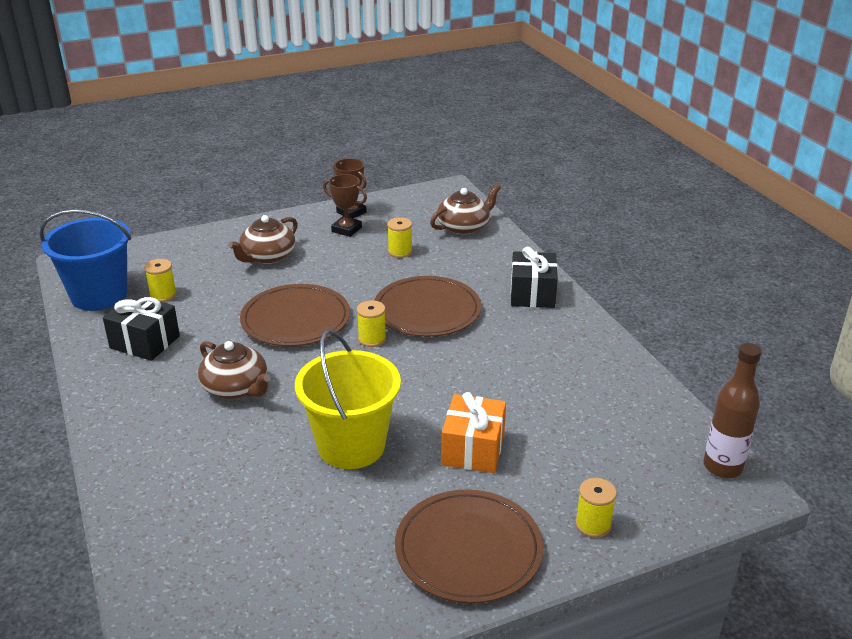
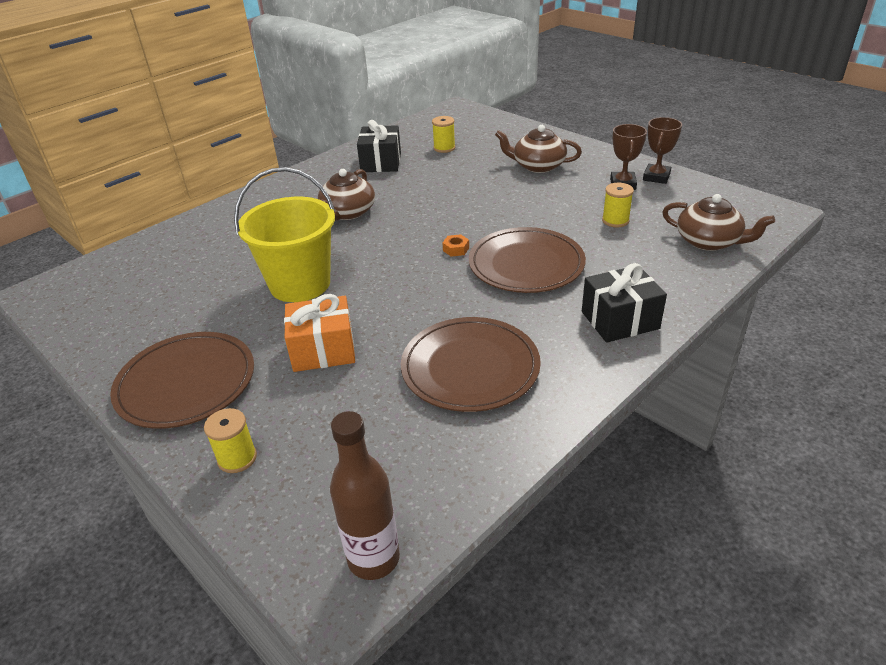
camera: 70 degrees right, 5 degrees up
(99, 295) = (425, 129): blue bucket -> none
(296, 319) = (456, 207): brown plate -> brown plate (470, 367)
(372, 339) = (456, 249): yellow spool -> orange nut

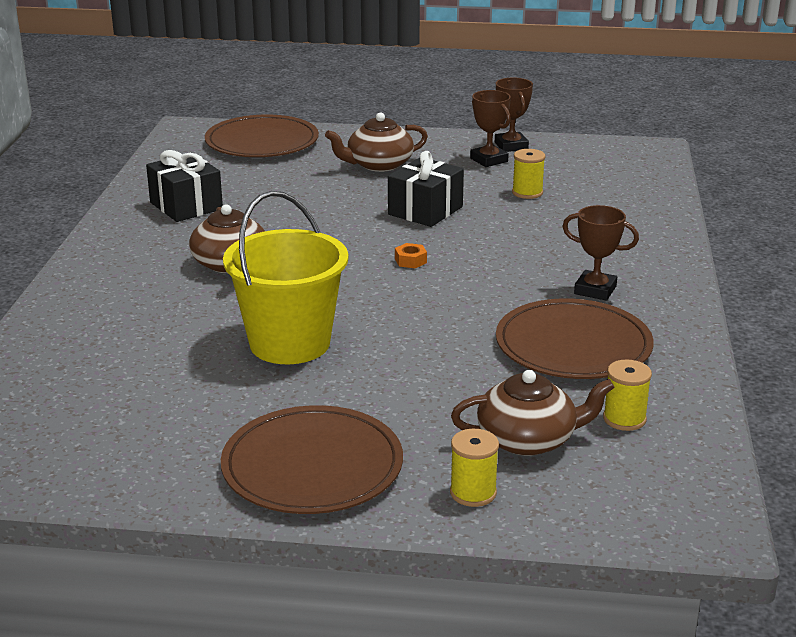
camera: 40 degrees left, 10 degrees down
(323, 350) = (413, 385): orange gift -> none
(373, 558) = (699, 495): brown bottle -> none
(444, 148) = (242, 173): yellow spool -> yellow spool (624, 419)
(526, 264) = (499, 252): brown plate -> brown plate (262, 142)
(553, 325) = (595, 290): none -> brown trophy
(620, 320) = (643, 267): black gift -> black gift (425, 211)
(709, 241) = (630, 187): brown teapot -> brown teapot (528, 439)

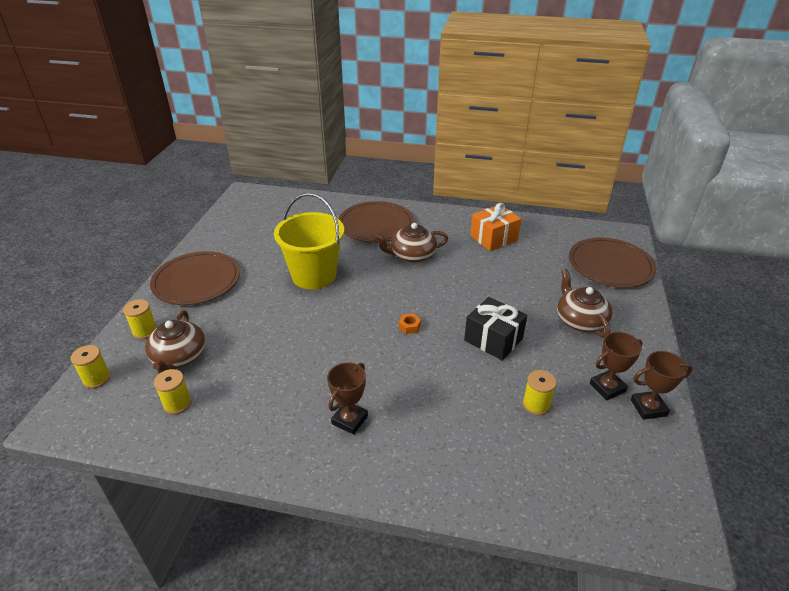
camera: 95 degrees right, 10 degrees up
(186, 206) = (493, 238): black gift -> orange gift
(573, 345) = (273, 393): brown plate -> brown plate (376, 225)
(606, 513) = (96, 379): none -> yellow spool

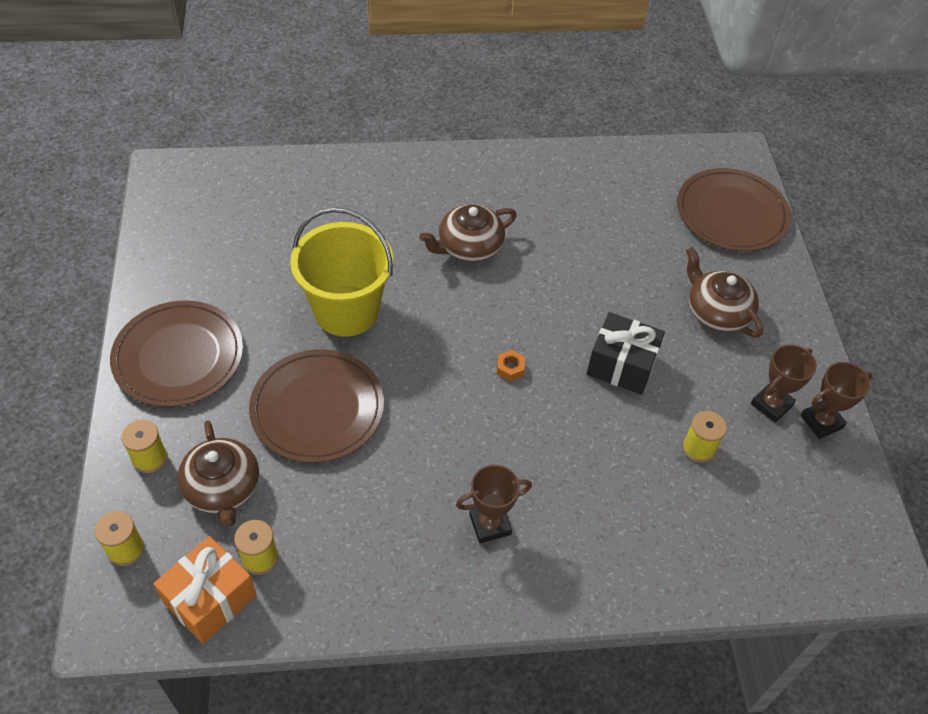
camera: 20 degrees left, 15 degrees up
(349, 420) = (490, 524): brown trophy -> brown trophy turned 60 degrees clockwise
(376, 225) = (396, 200): brown plate -> brown plate (317, 408)
(493, 238) = (569, 194): orange gift -> orange gift (210, 599)

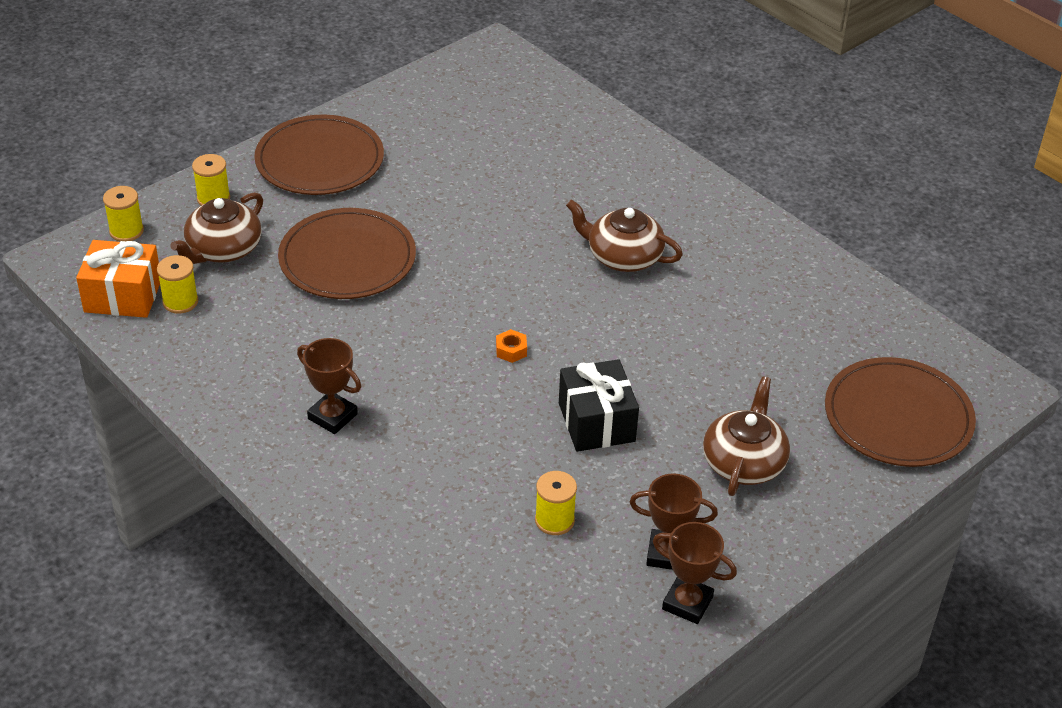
camera: 55 degrees right, 10 degrees down
(346, 311) = (464, 222): yellow bucket -> none

